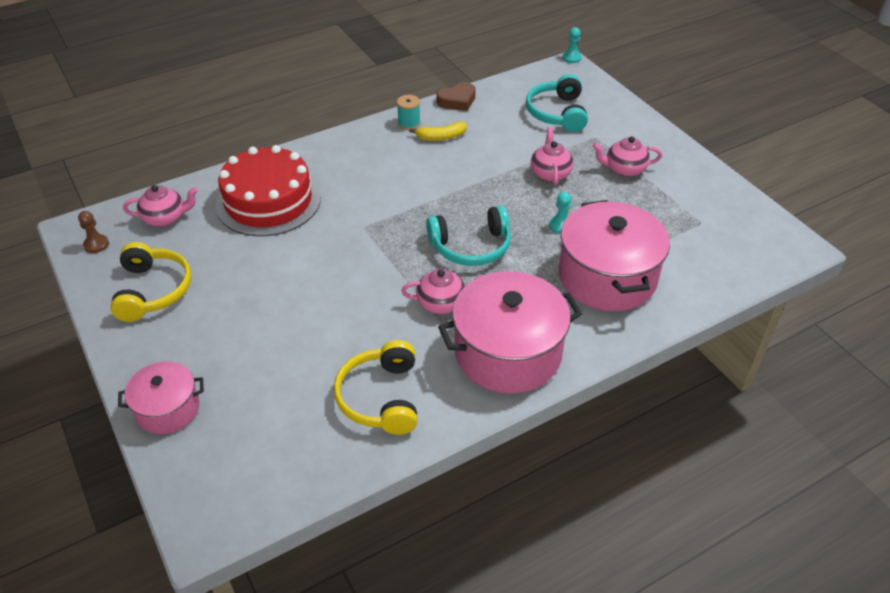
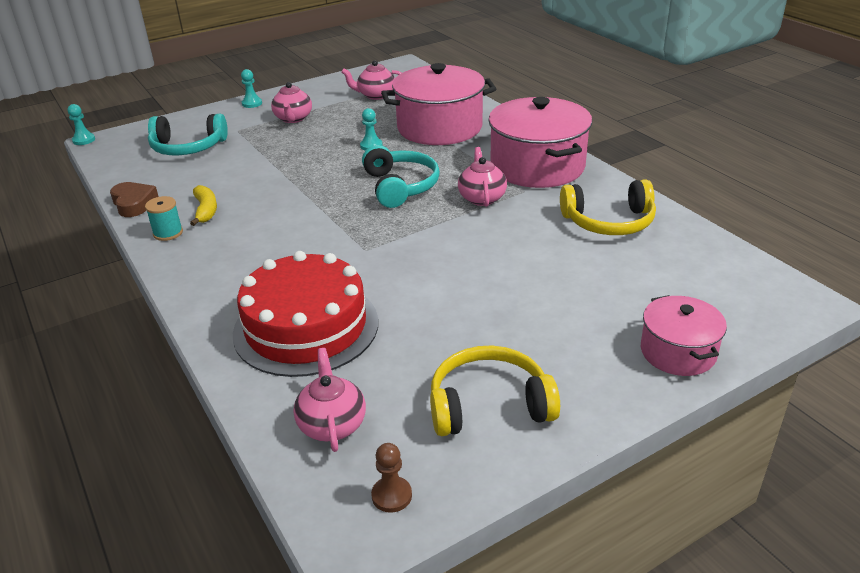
camera: 90 degrees left, 10 degrees down
(550, 173) = (291, 150): pink teapot -> pink teapot (376, 95)
(660, 139) = (252, 103): none -> turquoise pawn

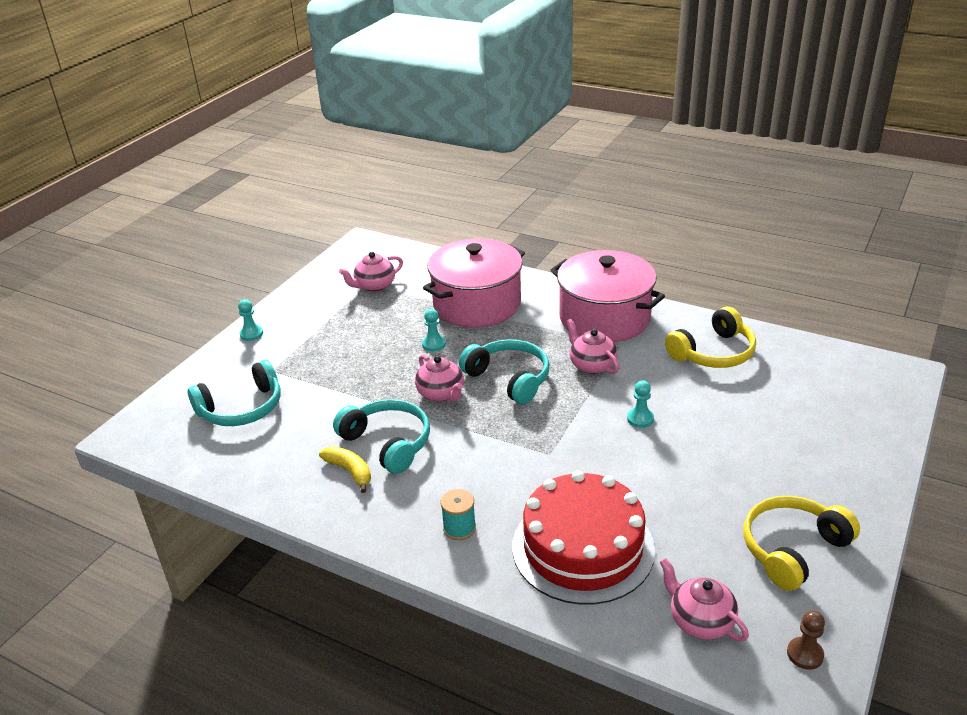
camera: 30 degrees left, 0 degrees up
(84, 140) = (102, 440): turquoise pawn -> turquoise pawn (640, 419)
(134, 203) = (261, 492): brown heart -> none
(168, 233) = (340, 510): turquoise spool -> turquoise spool (459, 528)
(254, 201) = (388, 443): none -> turquoise headphones
(293, 119) = (319, 338): pink teapot -> pink teapot (441, 394)
(678, 352) = (869, 448): pink pot -> none

